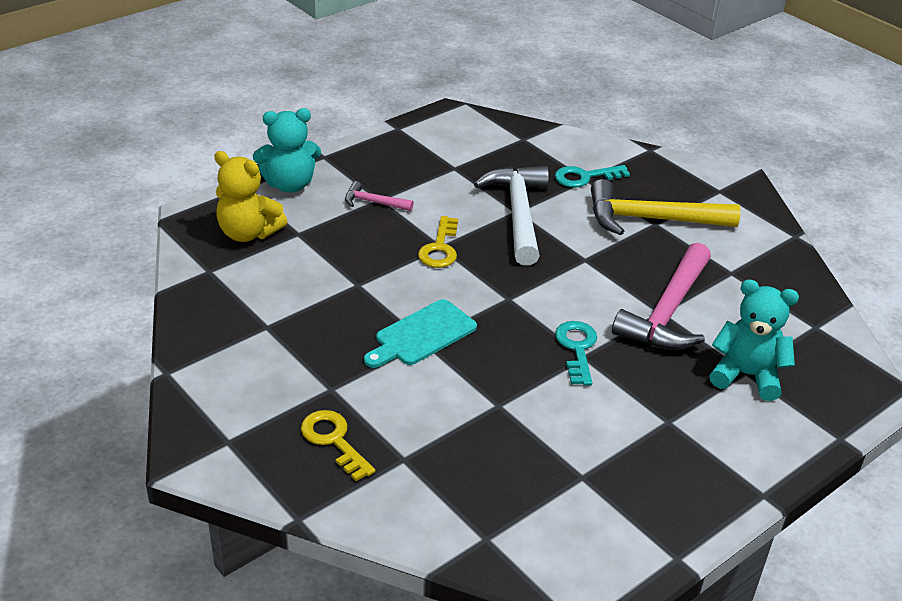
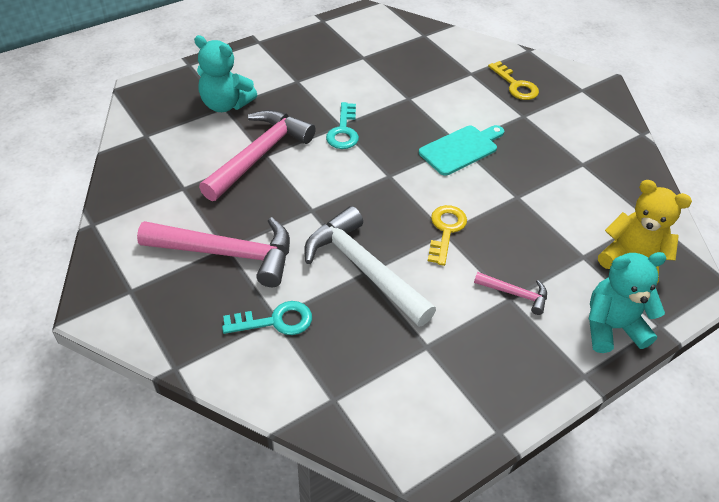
camera: 175 degrees left, 10 degrees up
(518, 214) = (363, 269): white hammer -> white hammer turned 135 degrees clockwise
(651, 219) = (227, 253): yellow hammer -> pink hammer

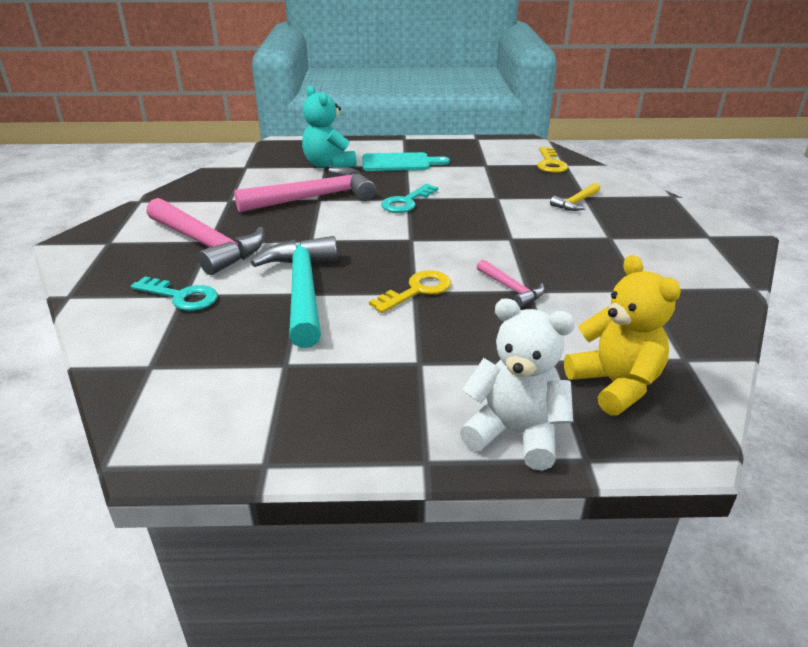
camera: 35 degrees right, 15 degrees down
(363, 269) = (302, 290): white hammer -> turquoise hammer
(461, 149) = (508, 241): turquoise cutting board -> turquoise cutting board (399, 163)
(470, 83) = (576, 203): none -> yellow hammer
(515, 85) = (627, 215): yellow key -> yellow key (550, 163)
(515, 294) = (430, 361): pink hammer -> pink hammer (511, 289)
(611, 327) = (515, 433): turquoise teddy bear -> white teddy bear

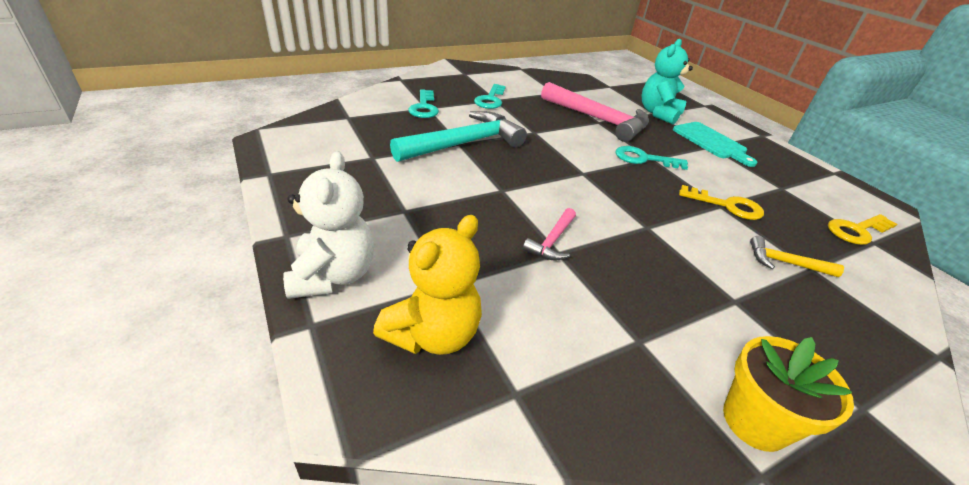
camera: 60 degrees right, 5 degrees up
(206, 244) = (490, 99): pink hammer -> turquoise key
(417, 290) = (505, 191): yellow key -> yellow key (727, 205)
(716, 274) = (755, 421): none -> yellow flower pot

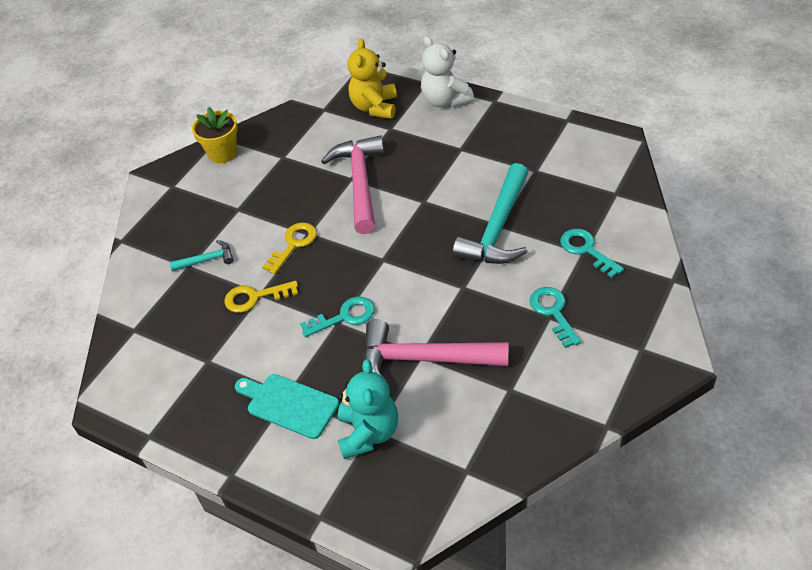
camera: 155 degrees right, 10 degrees up
(552, 241) = (360, 183): pink hammer -> pink hammer, size x2.11
(785, 263) = (207, 260): yellow hammer -> turquoise hammer
(857, 231) = (145, 337): yellow key -> yellow key (293, 244)

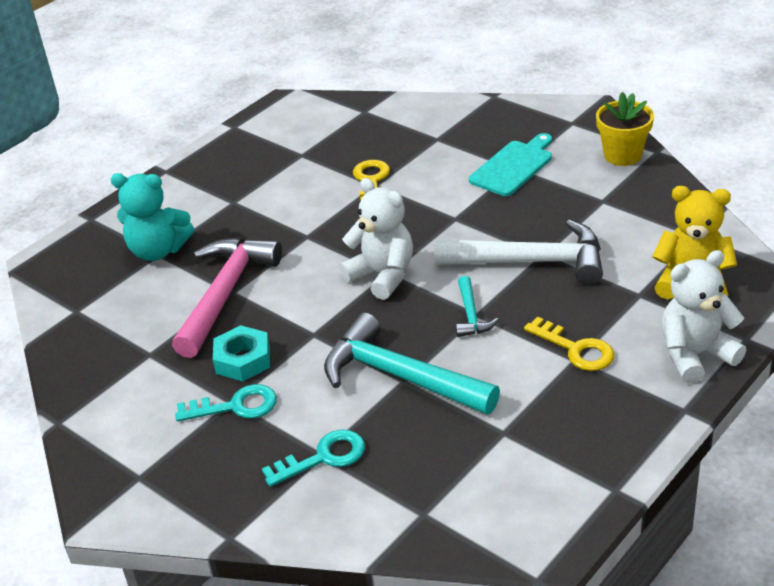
camera: 100 degrees right, 10 degrees down
(207, 260) = (441, 149): turquoise hammer -> turquoise hammer (471, 315)
(289, 404) = (221, 203): turquoise cutting board -> turquoise cutting board (513, 166)
(293, 244) = (440, 207): yellow key -> yellow key (576, 349)
(344, 317) = (314, 241): turquoise key -> none
(360, 183) = (530, 261): pink hammer -> white hammer
(386, 262) = (382, 275): none -> white teddy bear
(502, 323) = (243, 360): none -> turquoise nut

